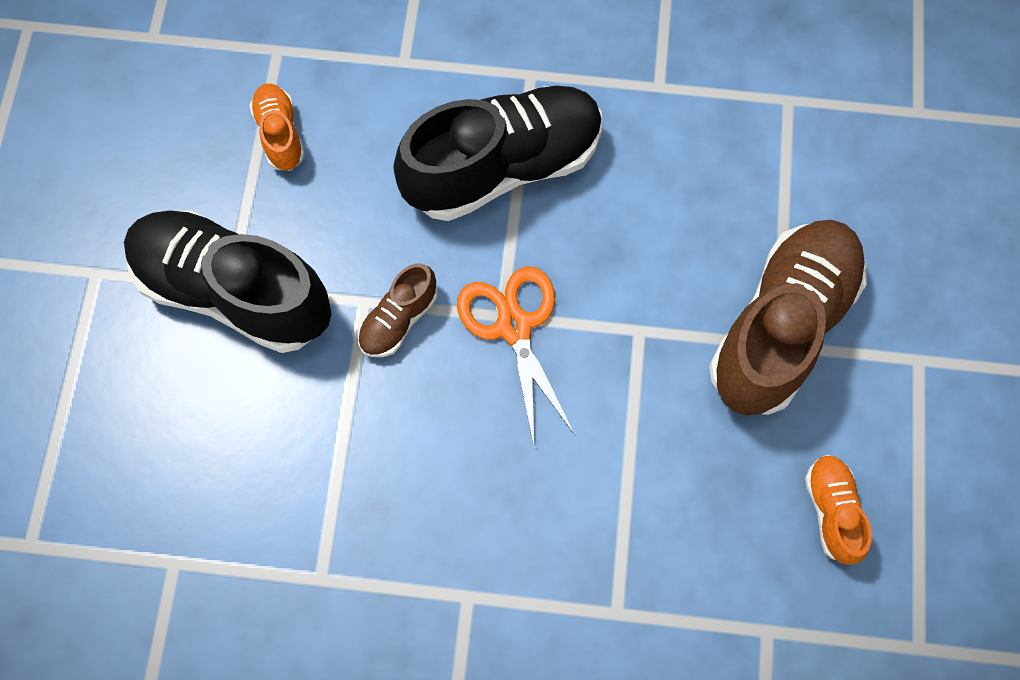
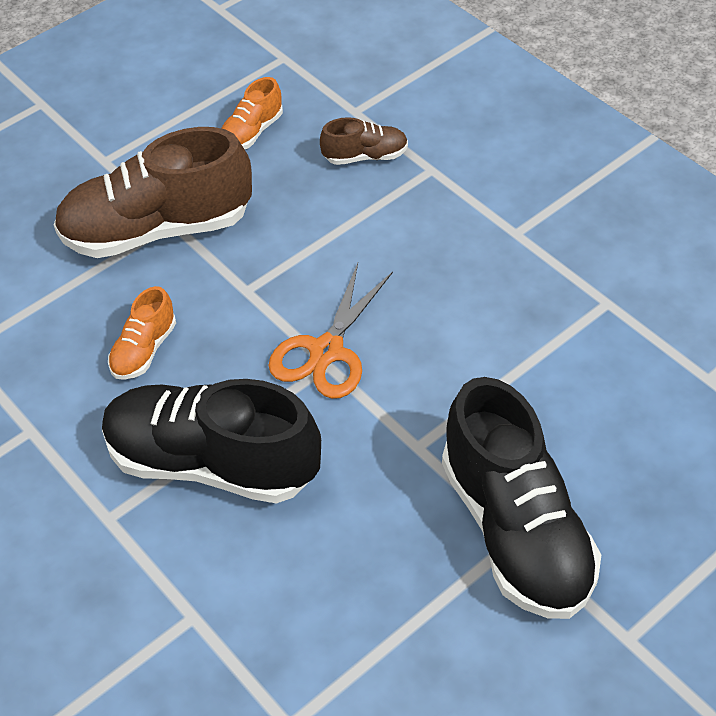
camera: 135 degrees left, 20 degrees down
(280, 134) = (362, 636): orange shoe -> orange shoe (144, 350)
(399, 319) = (404, 415): brown shoe -> brown shoe (365, 156)

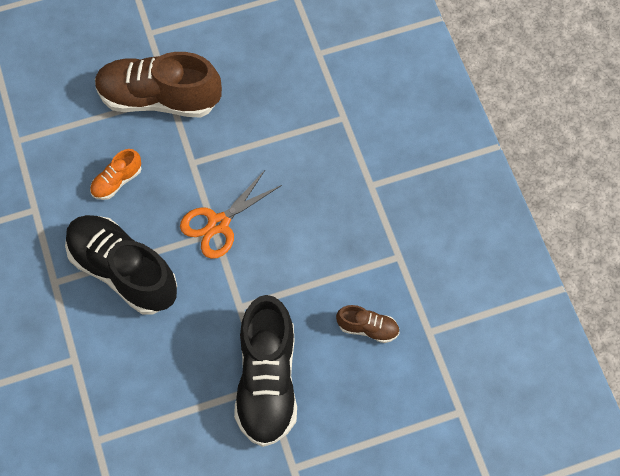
camera: 20 degrees right, 15 degrees up
(252, 132) = (247, 45): orange shoe -> none
(365, 156) = (308, 91): brown shoe -> brown shoe (368, 328)

